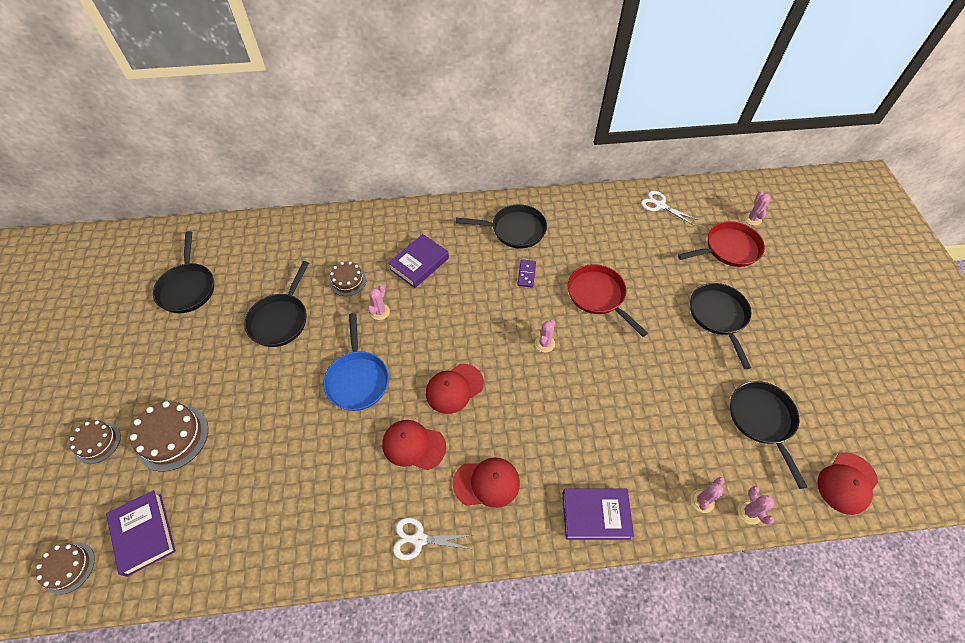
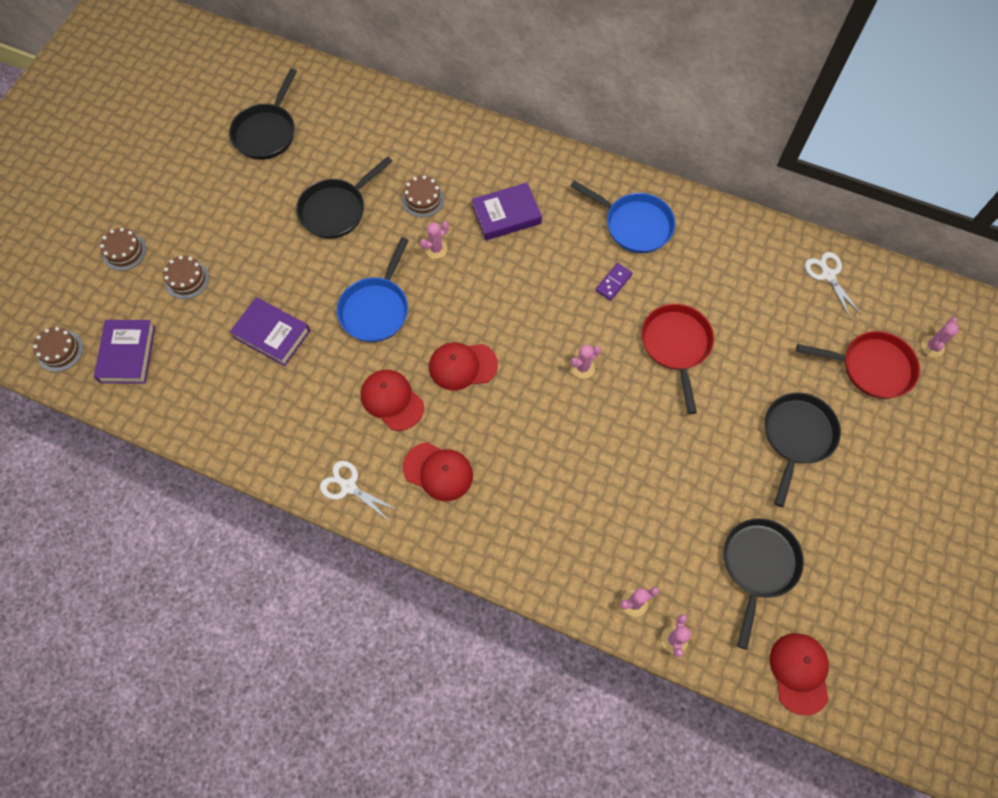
camera: 30 degrees right, 10 degrees up
(172, 437) = (187, 279): brown cake -> brown cake, size x0.62
(514, 230) = (634, 225): black pan -> blue pan
(595, 515) = (521, 556): purple book -> purple book (272, 334)
(847, 483) = (799, 673): red cap -> red cap turned 105 degrees clockwise

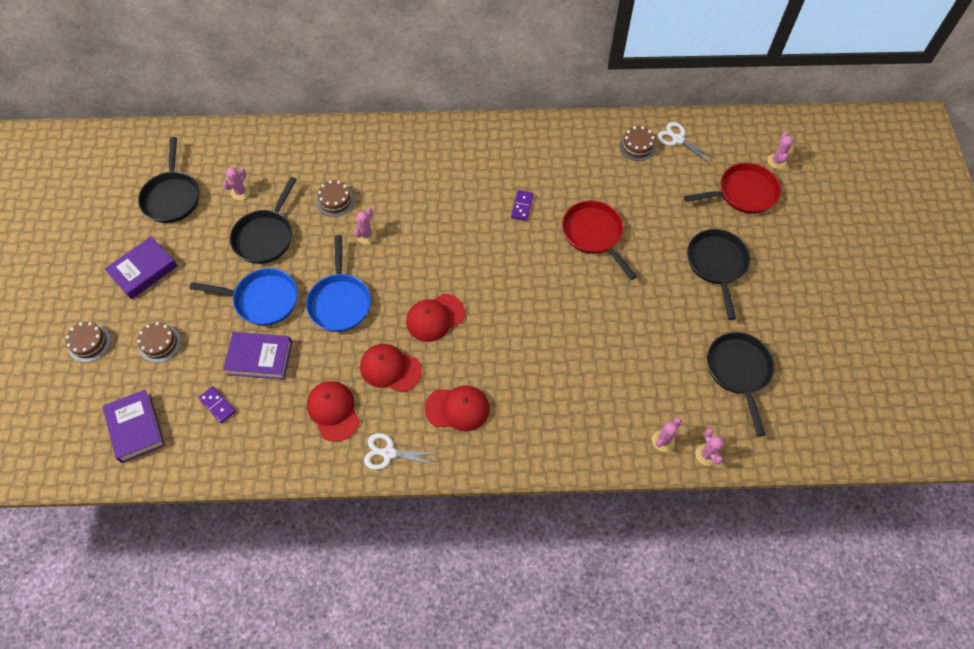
camera: 25 degrees left, 5 degrees down
(60, 350) = (69, 451): brown cake -> brown cake (637, 146)
(211, 365) = (217, 405): none -> purple domino
(506, 215) = (410, 187): purple book -> purple book (143, 270)
(583, 368) = (531, 280): pink cactus -> pink cactus (240, 192)
(634, 225) = (515, 157): blue pan -> blue pan (262, 300)
(799, 673) = (809, 436): red cap -> red cap (333, 411)

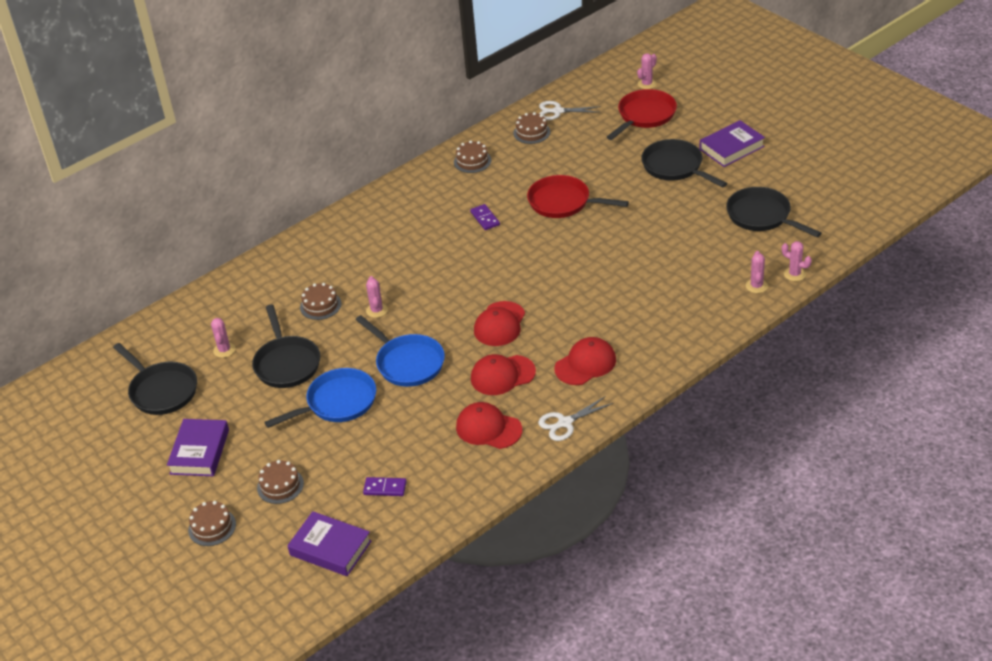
camera: 35 degrees left, 20 degrees down
(260, 358) = (383, 438): purple book -> purple book (731, 148)
(566, 143) = (472, 161): none -> brown cake
(777, 161) = (647, 84): pink cactus -> pink cactus turned 75 degrees clockwise

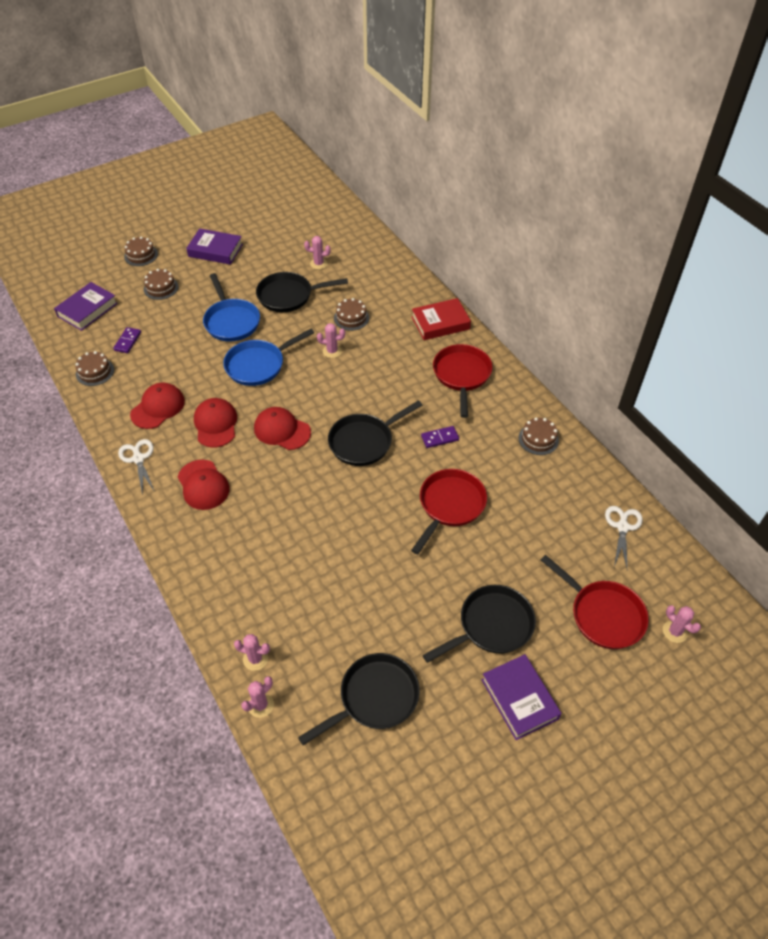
camera: 95 degrees right, 10 degrees up
(161, 390) = (287, 233): black pan -> black pan (364, 442)
(321, 239) = (440, 323): none -> red book
(398, 215) = (462, 375): none -> red pan
(531, 132) = (583, 496): brown cake -> brown cake (95, 372)

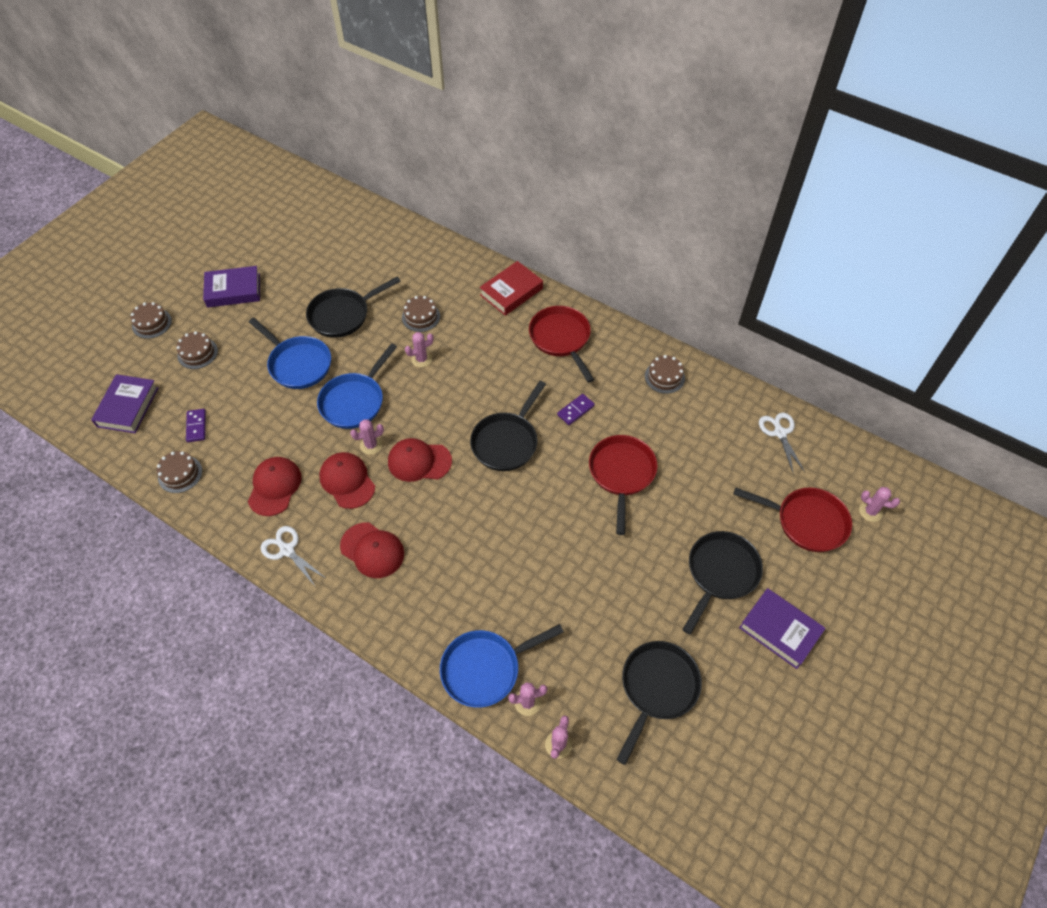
camera: 25 degrees left, 5 degrees up
(237, 616) = (485, 669): none -> blue pan
(318, 264) = (353, 269): pink cactus -> pink cactus (371, 445)

